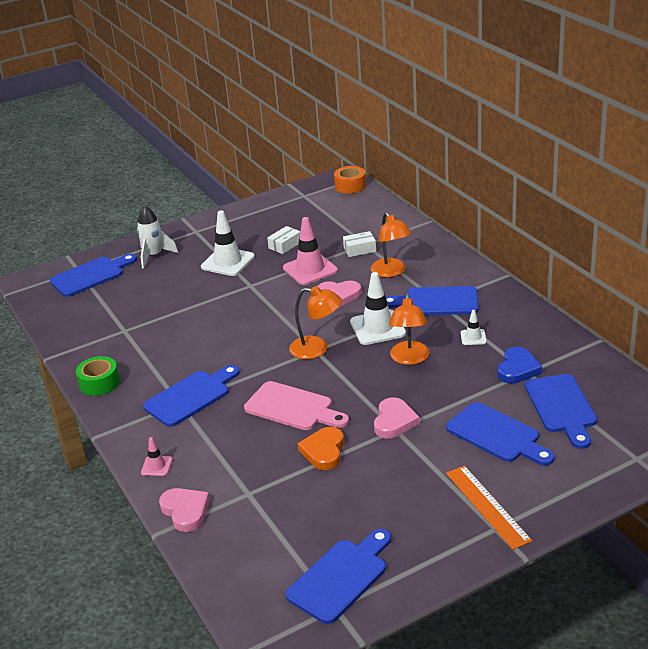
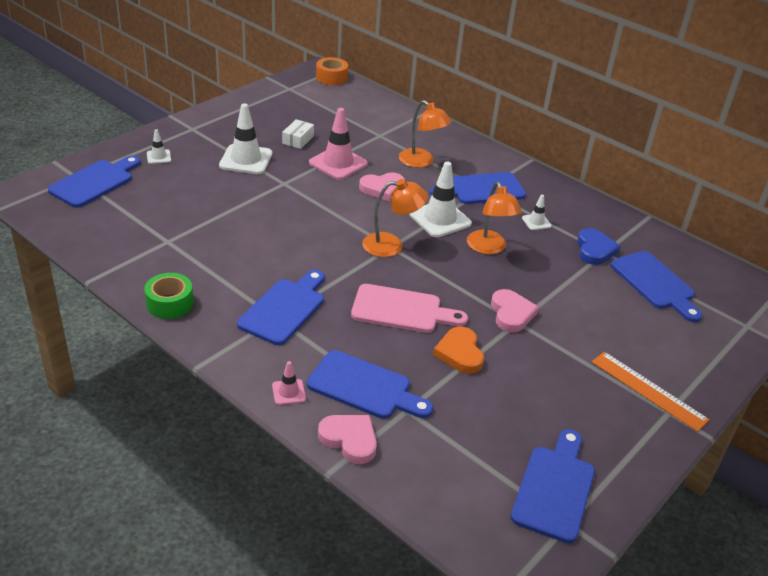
camera: 25 degrees left, 5 degrees up
(154, 256) = (159, 157): white rocket -> white traffic cone
(359, 249) = (377, 141): white box -> none
(497, 435) = (615, 317): blue cutting board -> blue cutting board (364, 387)

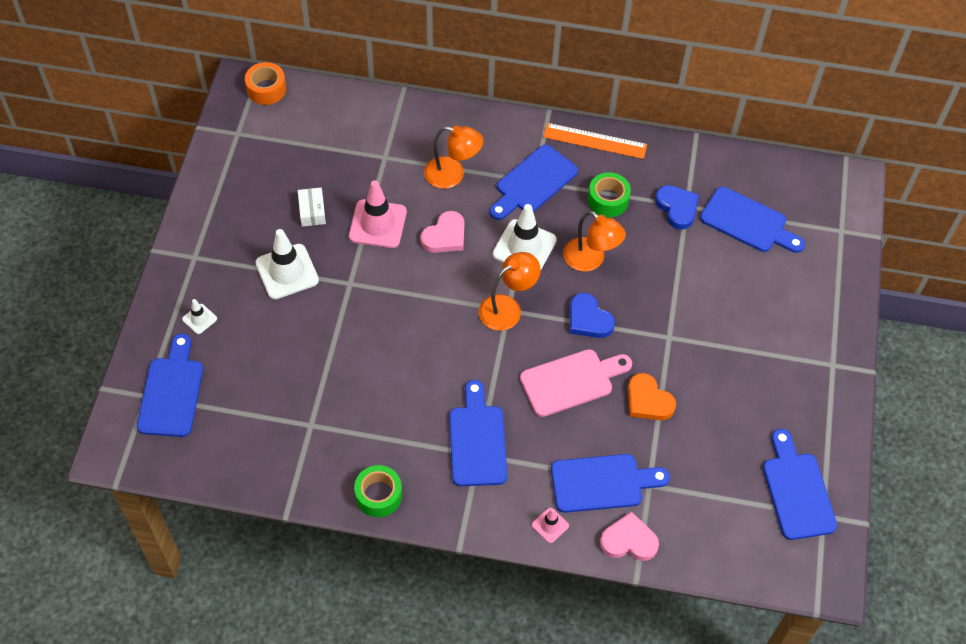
camera: 30 degrees left, 20 degrees up
(454, 280) = (588, 319): none -> blue heart
(511, 313) = (658, 330): pink heart -> none
(536, 222) = (608, 200): white traffic cone -> green tape
(648, 390) = (807, 351): orange ruler -> orange ruler (595, 141)

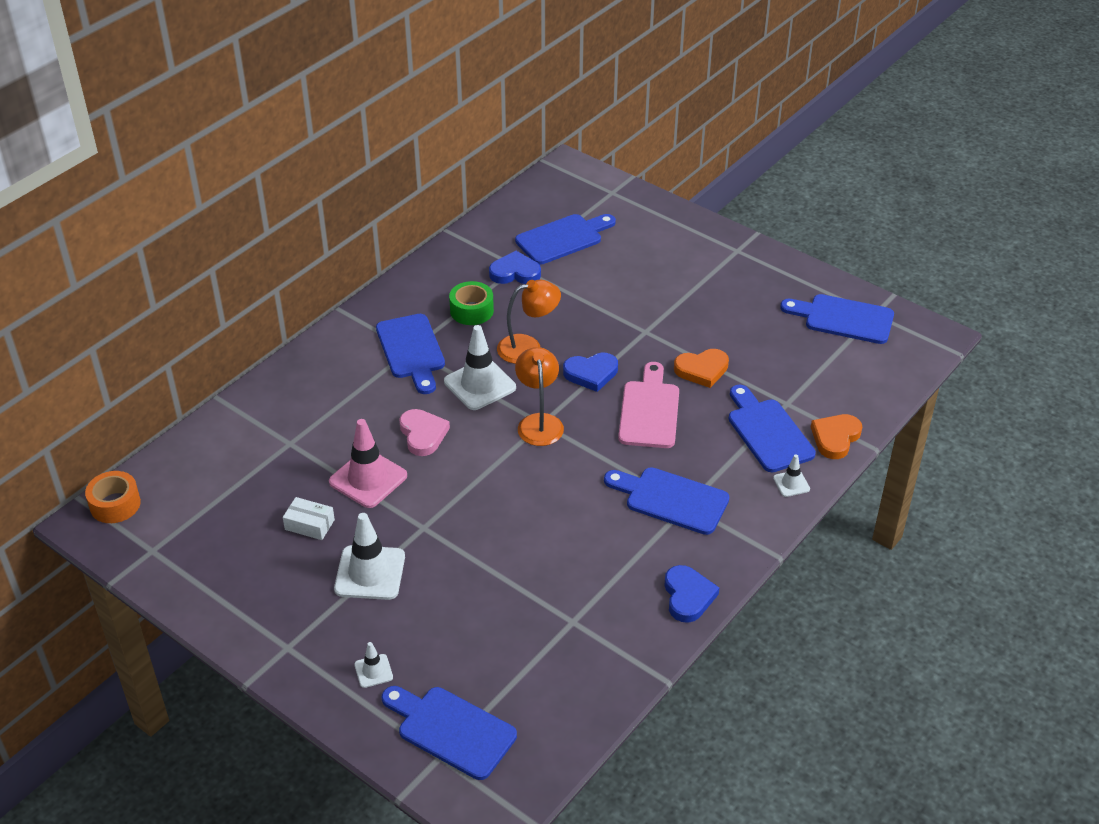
camera: 60 degrees left, 15 degrees down
(378, 495) = (688, 596): green tape -> blue heart
(452, 175) = (355, 402): orange lamp -> none
(550, 525) = (791, 483): pink traffic cone -> white traffic cone
(595, 141) = (399, 293): orange ruler -> none
(602, 483) = (767, 432): blue cutting board -> blue cutting board turned 45 degrees counterclockwise
(629, 541) = (835, 438): pink heart -> orange heart

